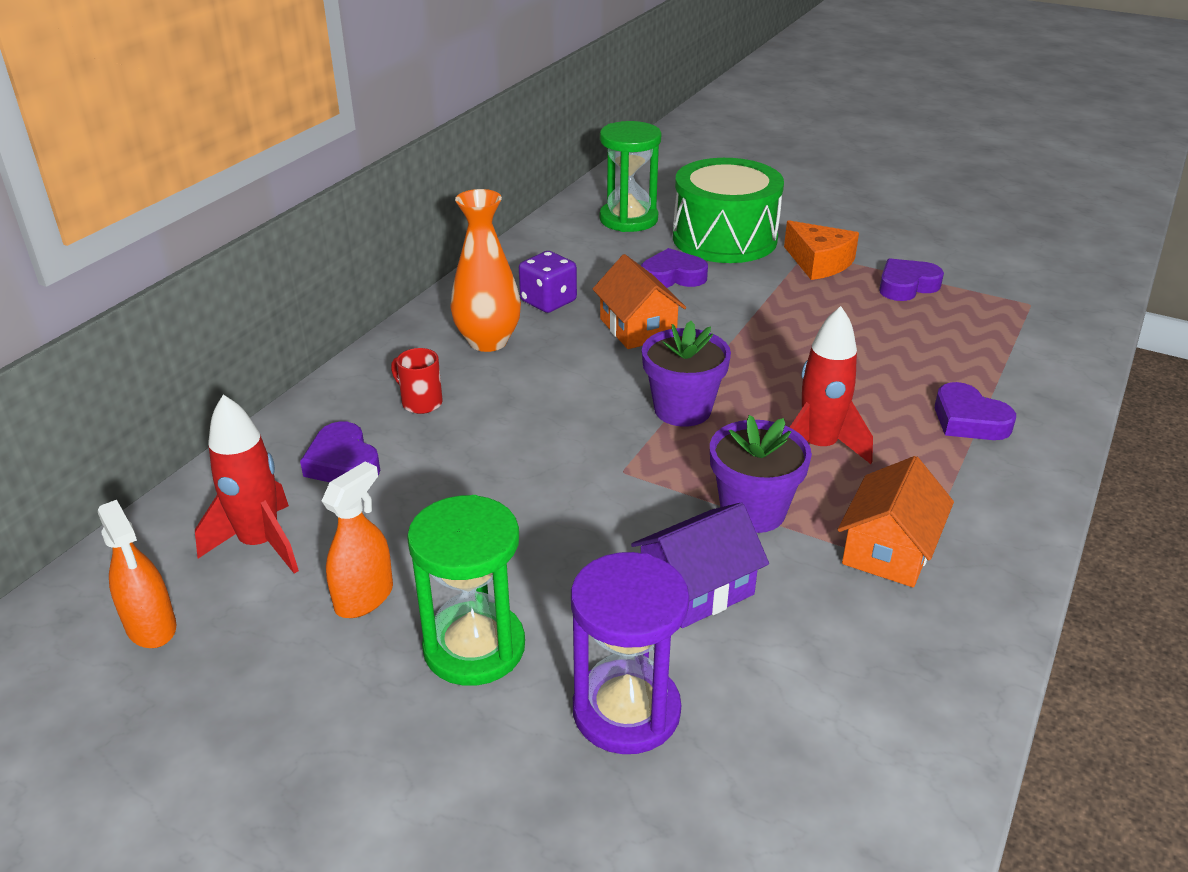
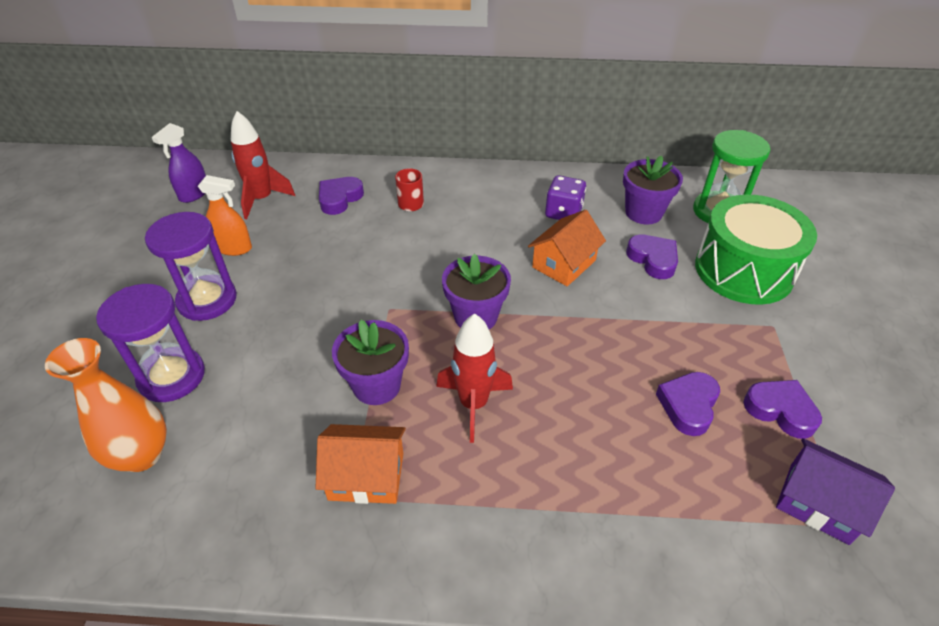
camera: 65 degrees right, 10 degrees up
(151, 627) = (194, 194): orange spray bottle -> purple spray bottle
(474, 647) = (207, 300): green hourglass -> purple hourglass
(488, 341) = (494, 205): orange vase -> orange vase (142, 455)
(593, 256) = (643, 213): none -> purple flower pot
(696, 588) = (285, 378): purple house -> purple house (818, 503)
(819, 263) = (762, 338): orange cheese -> none
(968, 420) = (576, 502): purple heart -> purple heart (688, 405)

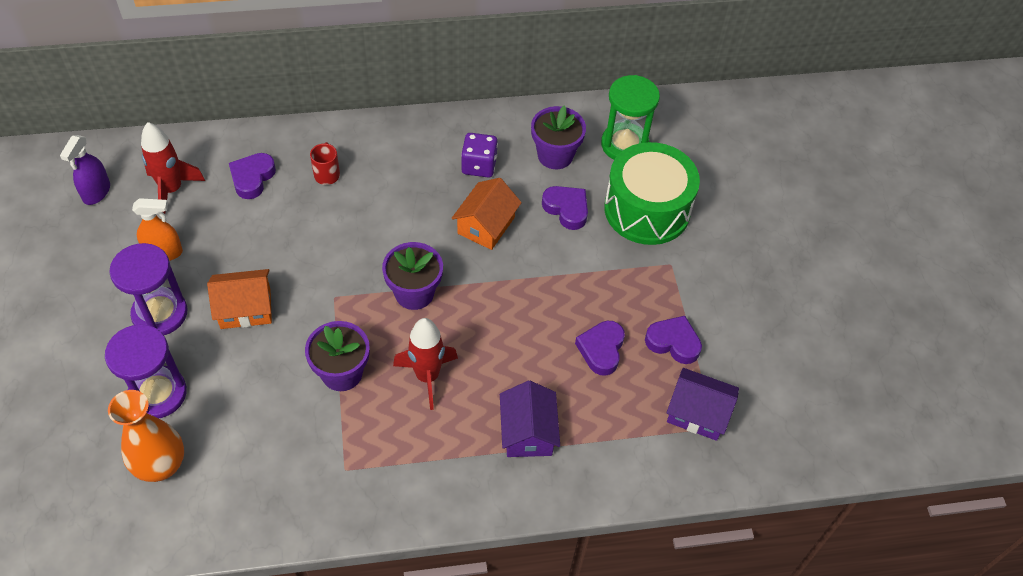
camera: 15 degrees left, 10 degrees up
(366, 476) = (353, 451): orange house -> orange house (245, 308)
(588, 489) = (527, 432): none -> purple house

